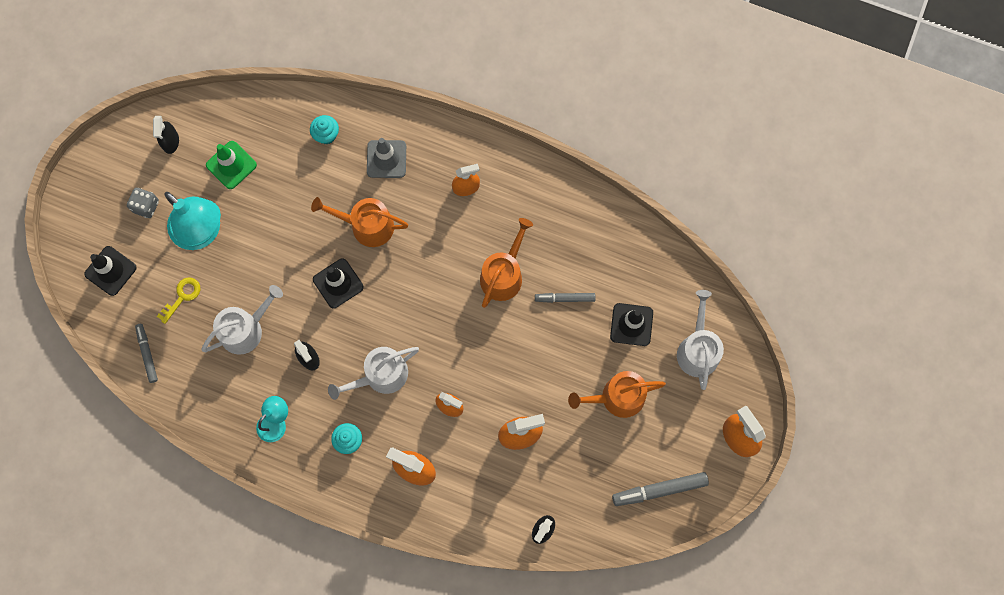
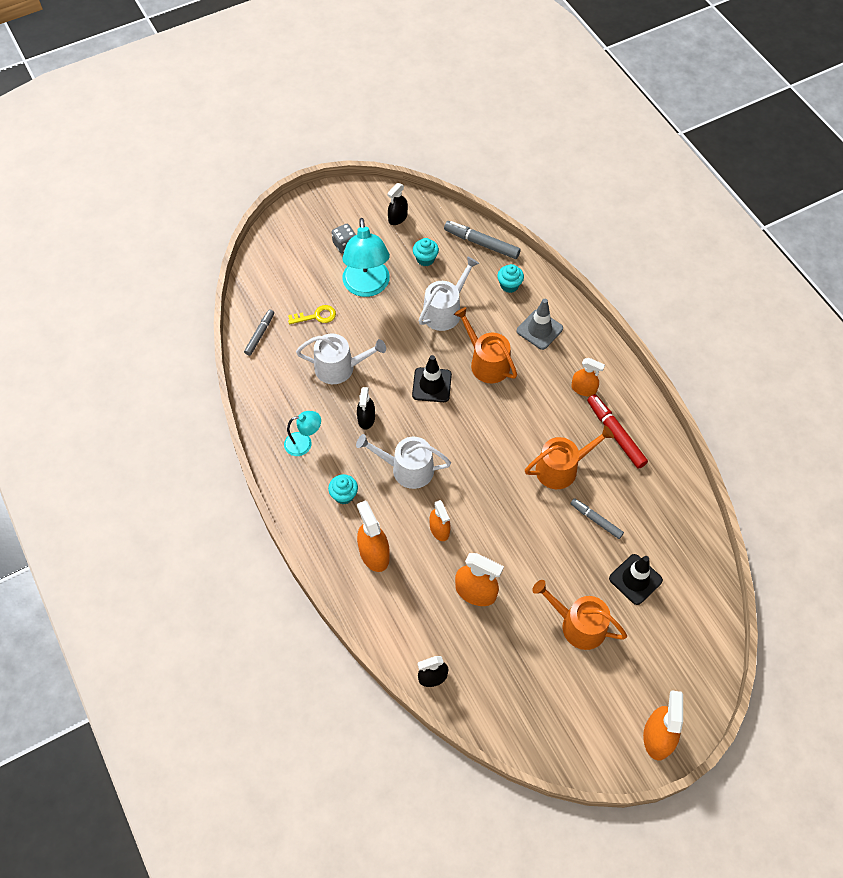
camera: 40 degrees right, 15 degrees down
(110, 271) = (285, 267): black traffic cone -> none
(231, 165) = (425, 259): green traffic cone -> turquoise cupcake
(523, 209) = (615, 434): none -> red marker
(659, 490) = (554, 724): grey marker -> grey marker (481, 243)
(697, 349) = (677, 640): white watering can -> white watering can (445, 311)

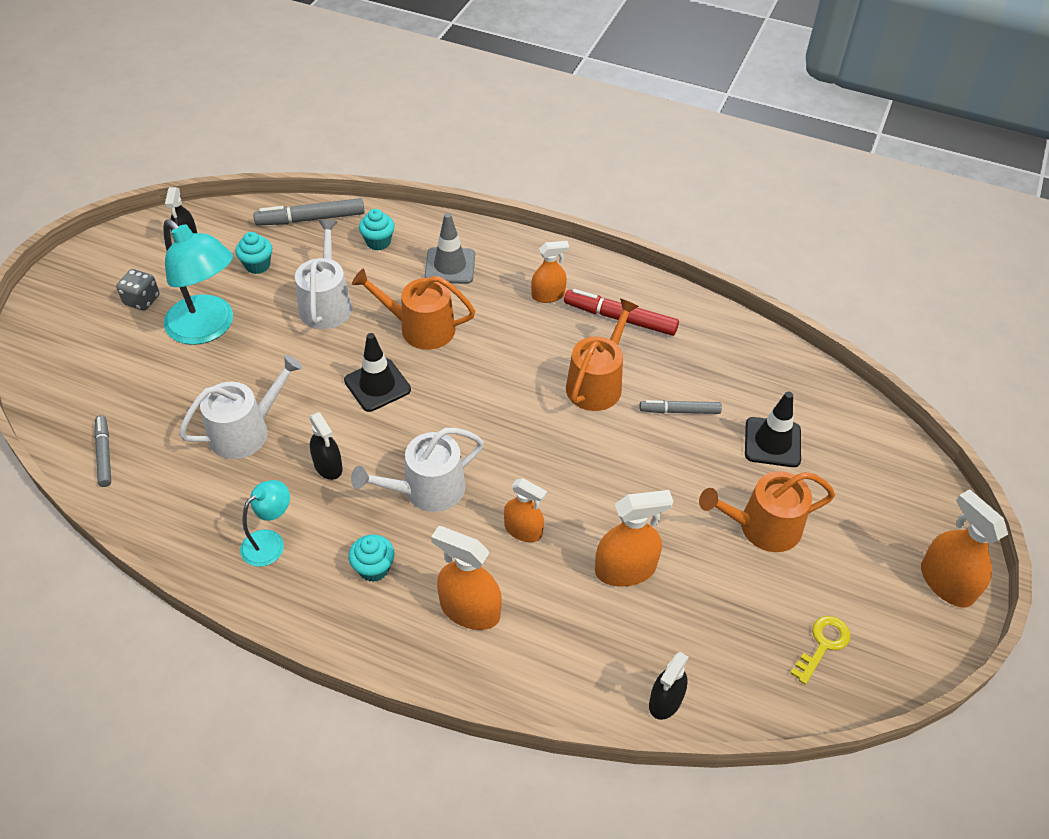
camera: 40 degrees left, 10 degrees down
(316, 316) = (167, 393): yellow key -> yellow key (823, 645)

